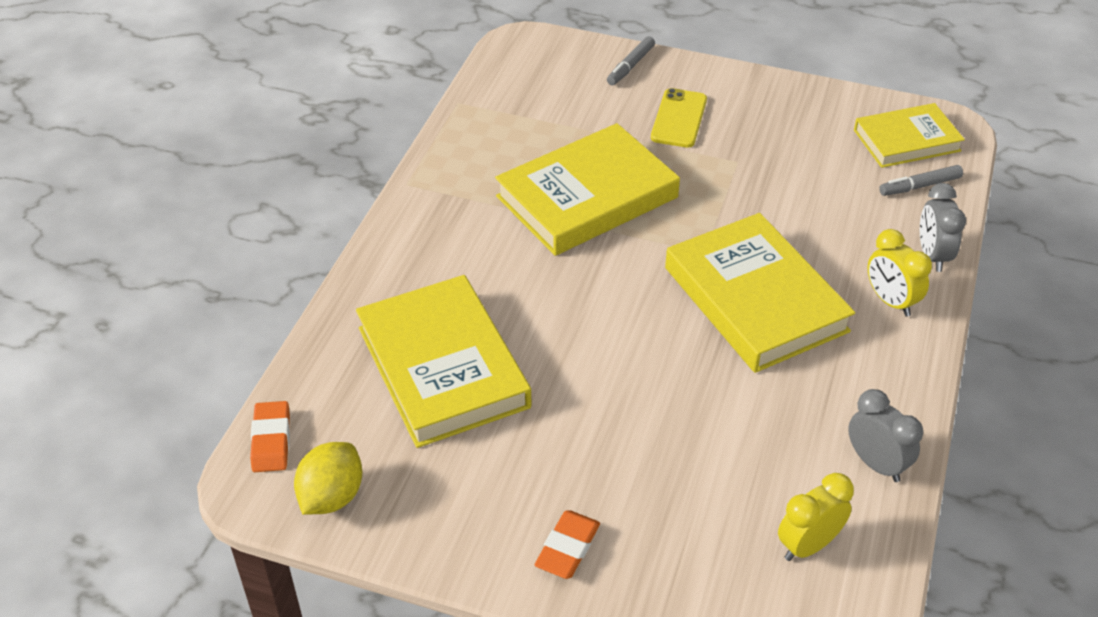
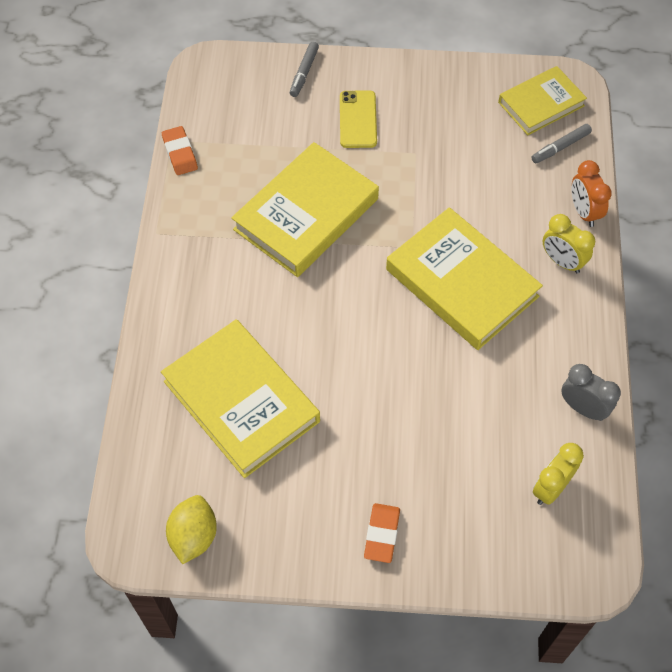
camera: 15 degrees left, 15 degrees up
(271, 440) = (130, 499): orange eraser -> orange eraser (180, 153)
(932, 256) = (584, 212): grey clock -> orange clock

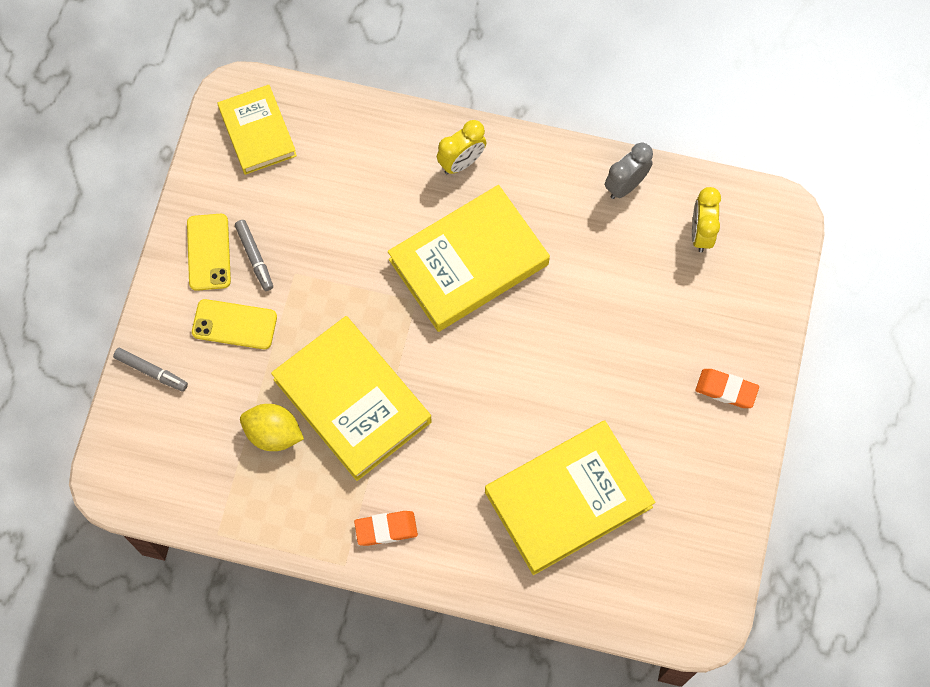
camera: 80 degrees left, 10 degrees up
(180, 153) = (238, 527): orange eraser -> orange eraser (386, 529)
(194, 536) = (705, 563): yellow lemon -> yellow lemon (273, 433)
(419, 91) = (208, 252): none -> yellow phone
(551, 488) = (701, 233): yellow clock -> yellow clock turned 45 degrees clockwise
(560, 147) = (320, 128): grey marker -> grey marker (255, 257)
(584, 212) = (406, 127): orange clock -> none

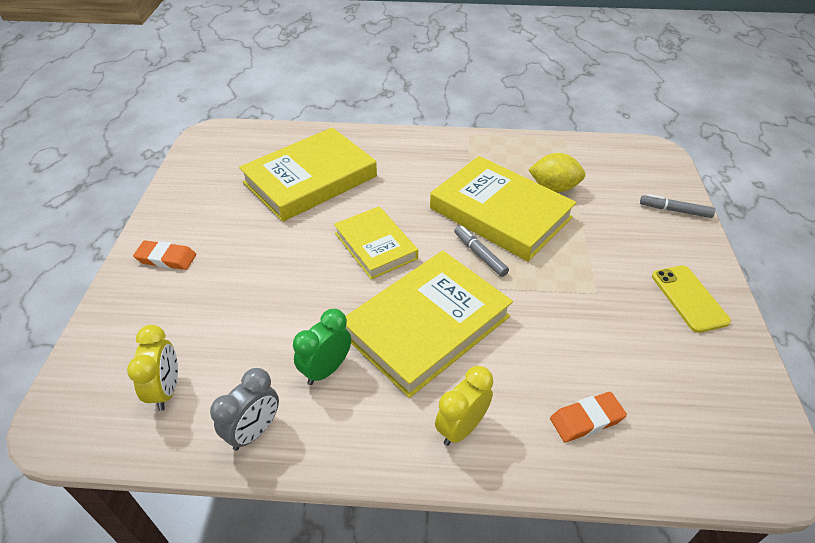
camera: 170 degrees right, 25 degrees down
(234, 324) = (628, 248): yellow phone -> none
(255, 257) = (642, 300): grey marker -> grey marker (479, 255)
(257, 132) = (720, 425): yellow book -> yellow book (375, 246)
(386, 529) = (446, 151): orange eraser -> orange eraser (586, 419)
(565, 231) = (326, 369): none -> green clock

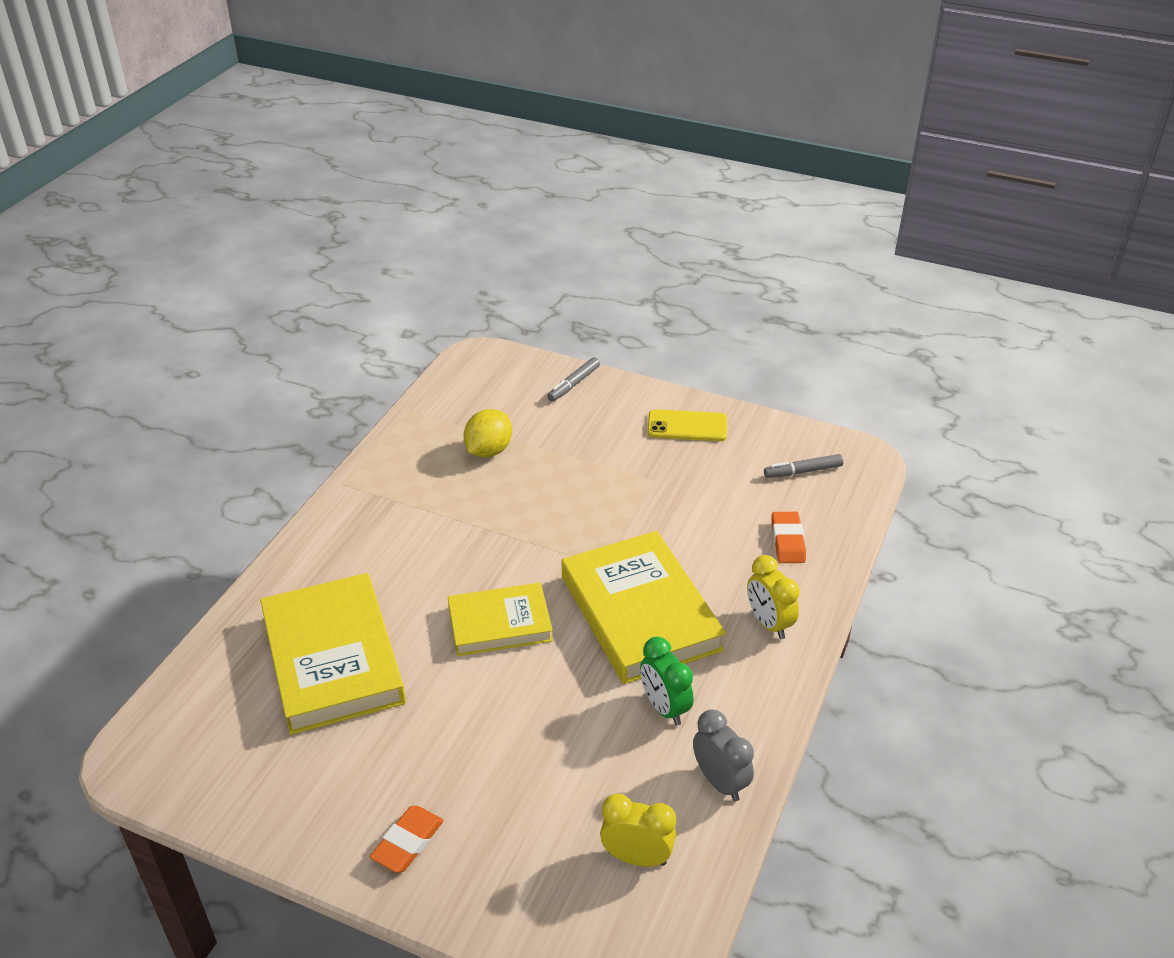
camera: 70 degrees left, 5 degrees down
(479, 255) = (560, 542): grey marker -> grey marker (803, 471)
(500, 213) = (504, 505): yellow book -> none

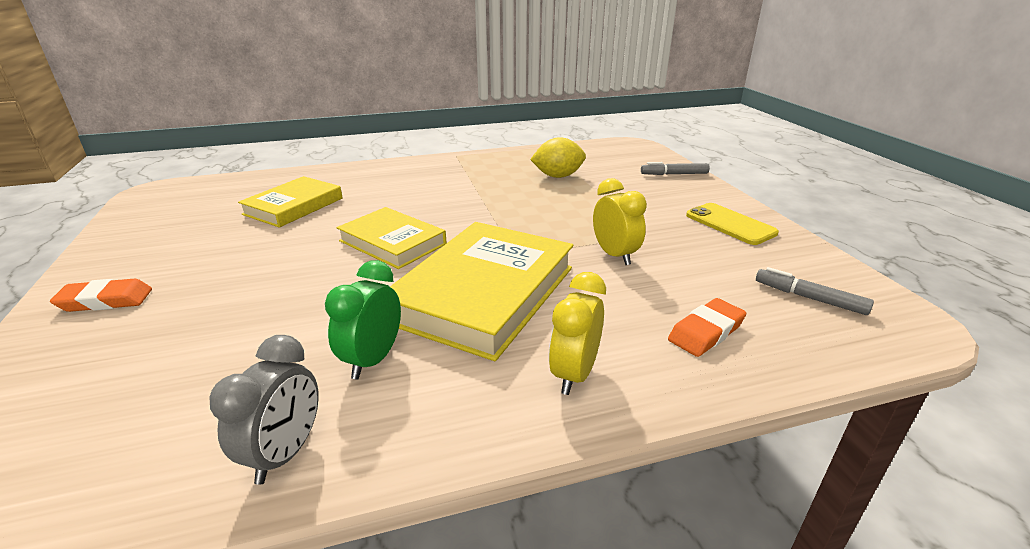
camera: 50 degrees right, 10 degrees down
(333, 659) = (293, 206): yellow book -> yellow book, size x0.61
(636, 857) = (122, 441): yellow clock -> yellow clock (614, 255)

